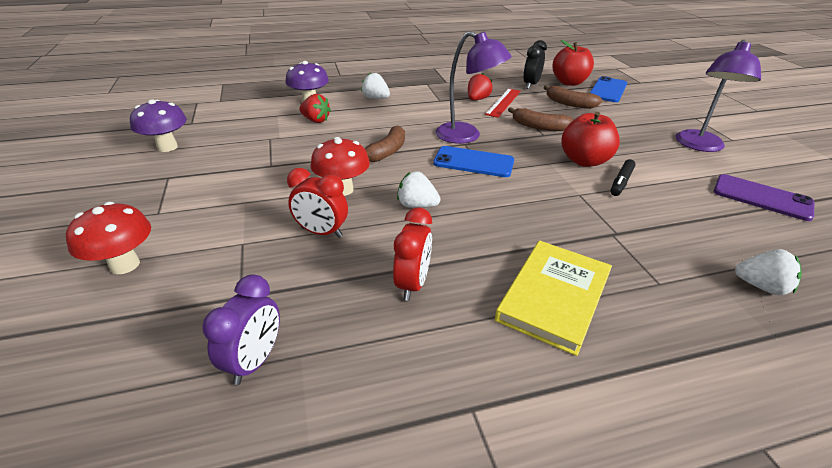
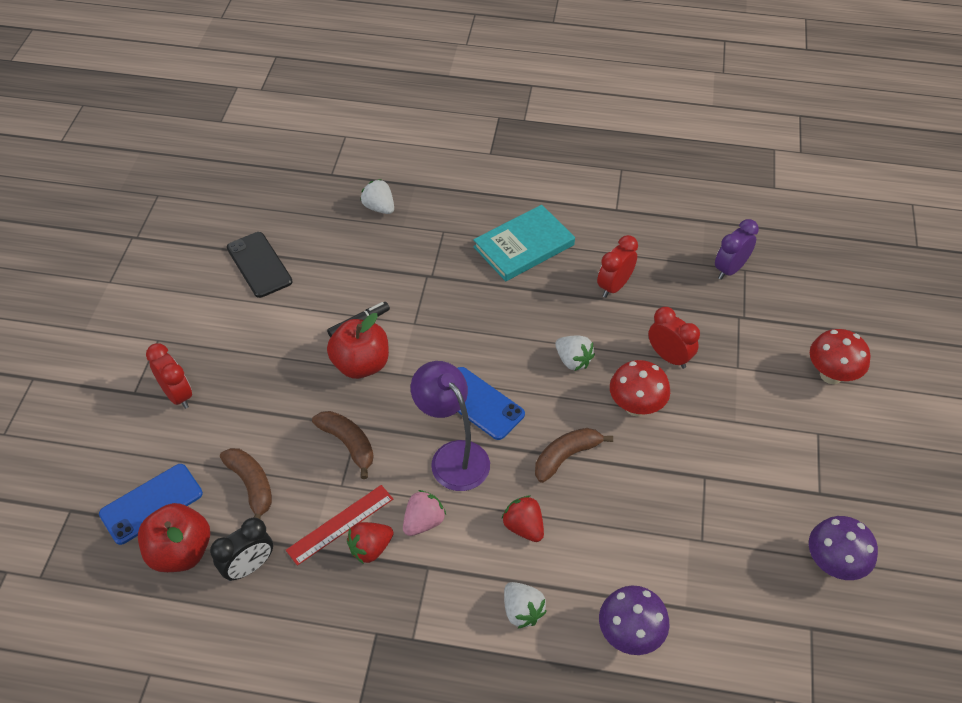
camera: 155 degrees left, 15 degrees up
(316, 120) = (632, 569): red strawberry -> red strawberry (523, 527)
(458, 111) = (423, 521): none -> pink strawberry
(554, 297) = (523, 246): yellow book -> turquoise book
(670, 122) = (177, 395): none -> red clock
(699, 146) = (210, 343): purple lamp -> none
(762, 197) = (259, 265): purple phone -> black phone

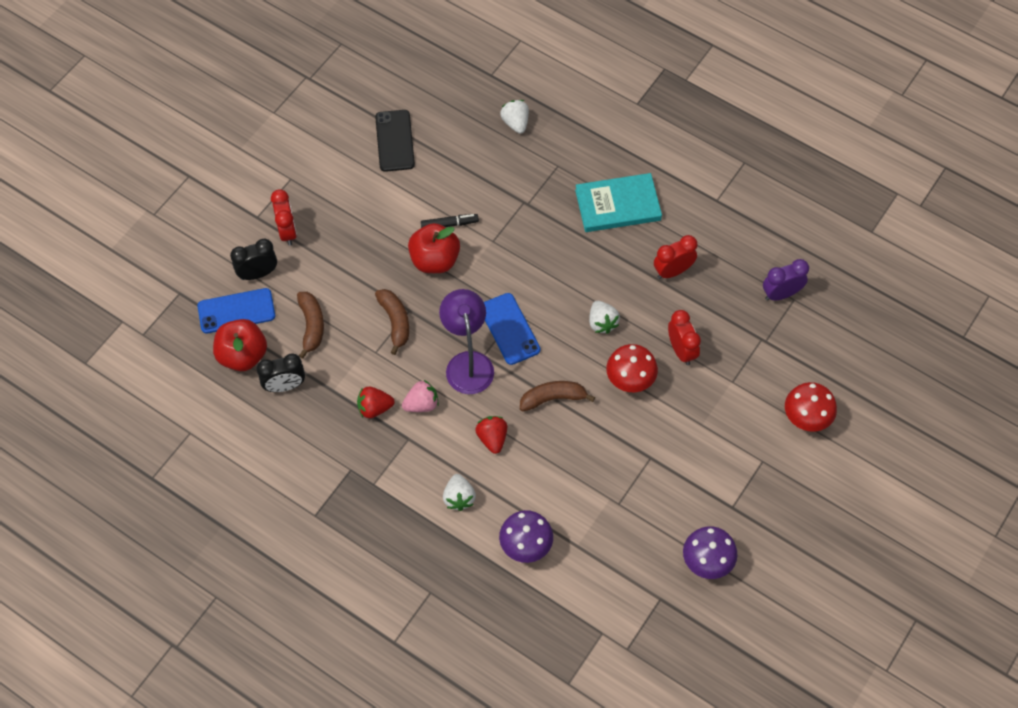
camera: 25 degrees right, 10 degrees up
(161, 452) = (258, 273): none -> black clock
(340, 524) = (361, 381): red ruler -> none

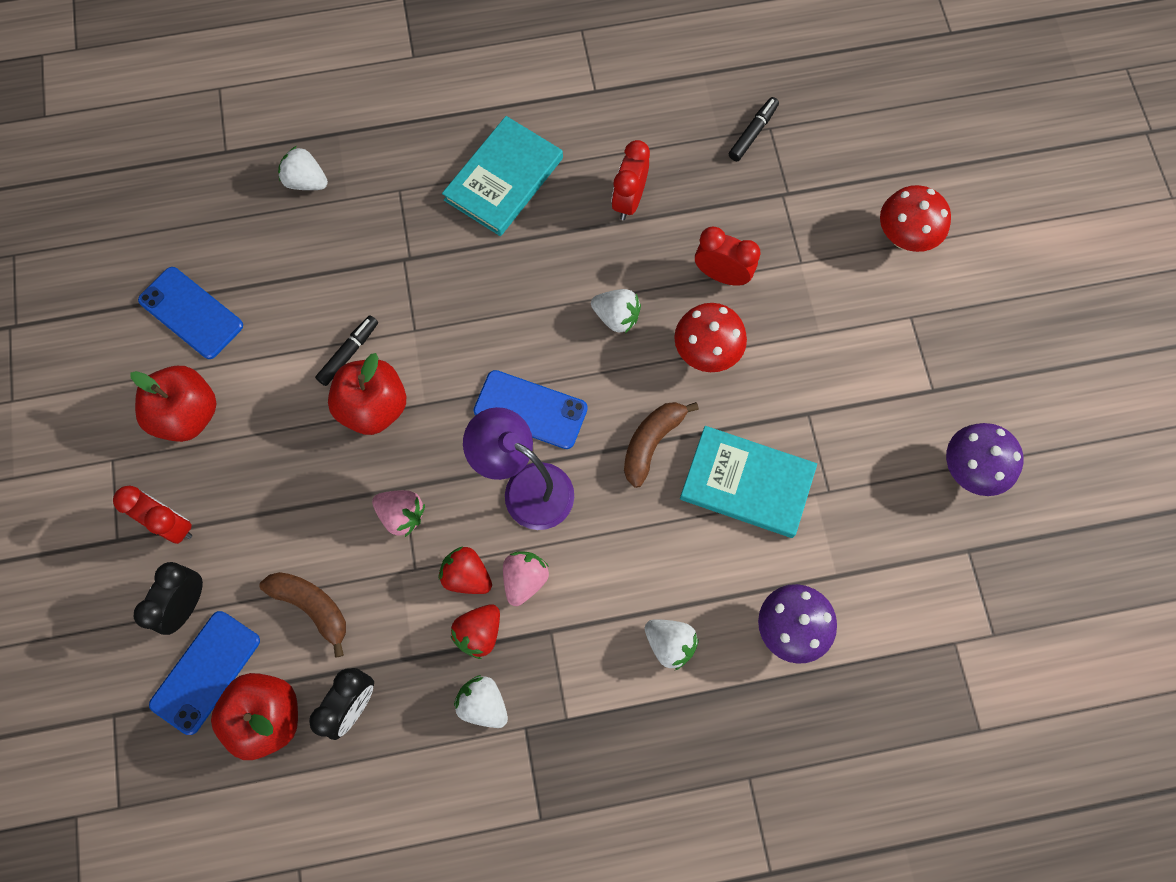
camera: 45 degrees left, 10 degrees up
(343, 441) = (483, 704): none -> white strawberry
(345, 187) = (187, 414): none -> red apple
(395, 141) = (191, 313): black phone -> blue phone
(395, 322) = (401, 515): brown banana -> pink strawberry
(492, 438) = (636, 545): red strawberry -> red strawberry (467, 575)
(580, 461) = (747, 483): none -> turquoise book
(781, 294) = (753, 133): purple clock -> black marker

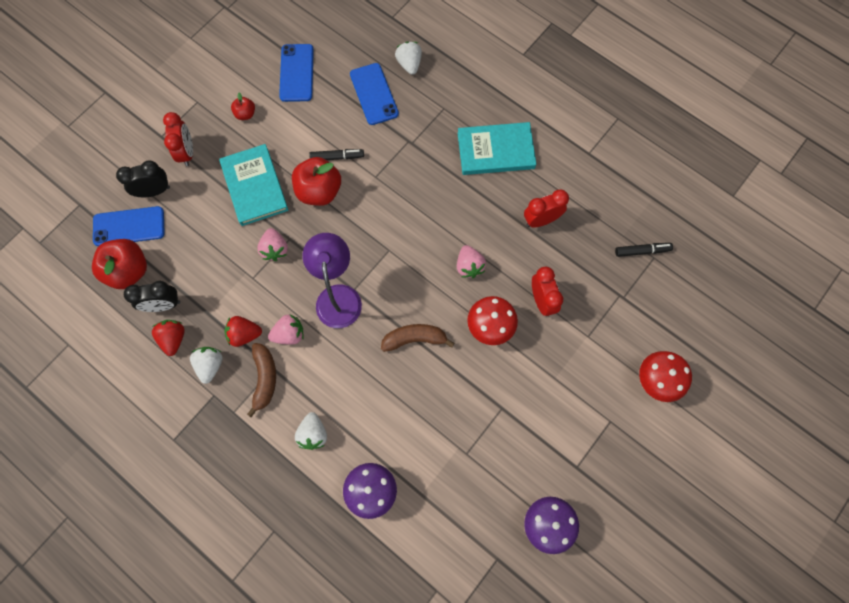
camera: 50 degrees right, 0 degrees up
(187, 414) = (245, 114): red apple -> red apple, size x0.50
(312, 607) = (196, 247): brown banana -> brown banana (264, 379)
(467, 575) = (269, 305): red strawberry -> red strawberry (173, 338)
(530, 410) = (381, 265): blue phone -> blue phone (374, 94)
(616, 317) = (469, 266): white strawberry -> pink strawberry
(747, 483) = (434, 406): turquoise book -> turquoise book (254, 186)

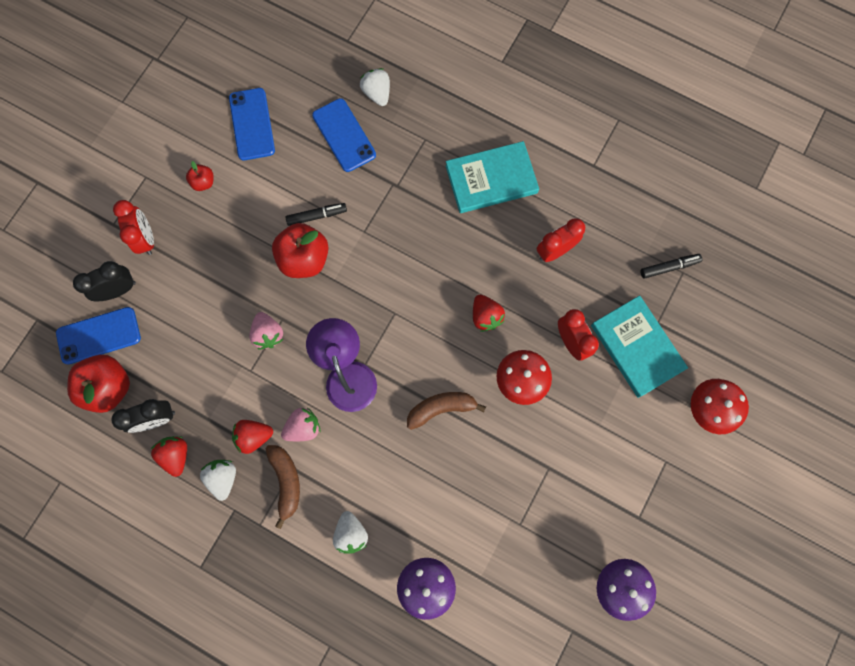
camera: 10 degrees left, 5 degrees up
(254, 186) = (231, 265): turquoise book -> turquoise book (637, 347)
(469, 266) = (485, 316): pink strawberry -> red strawberry

